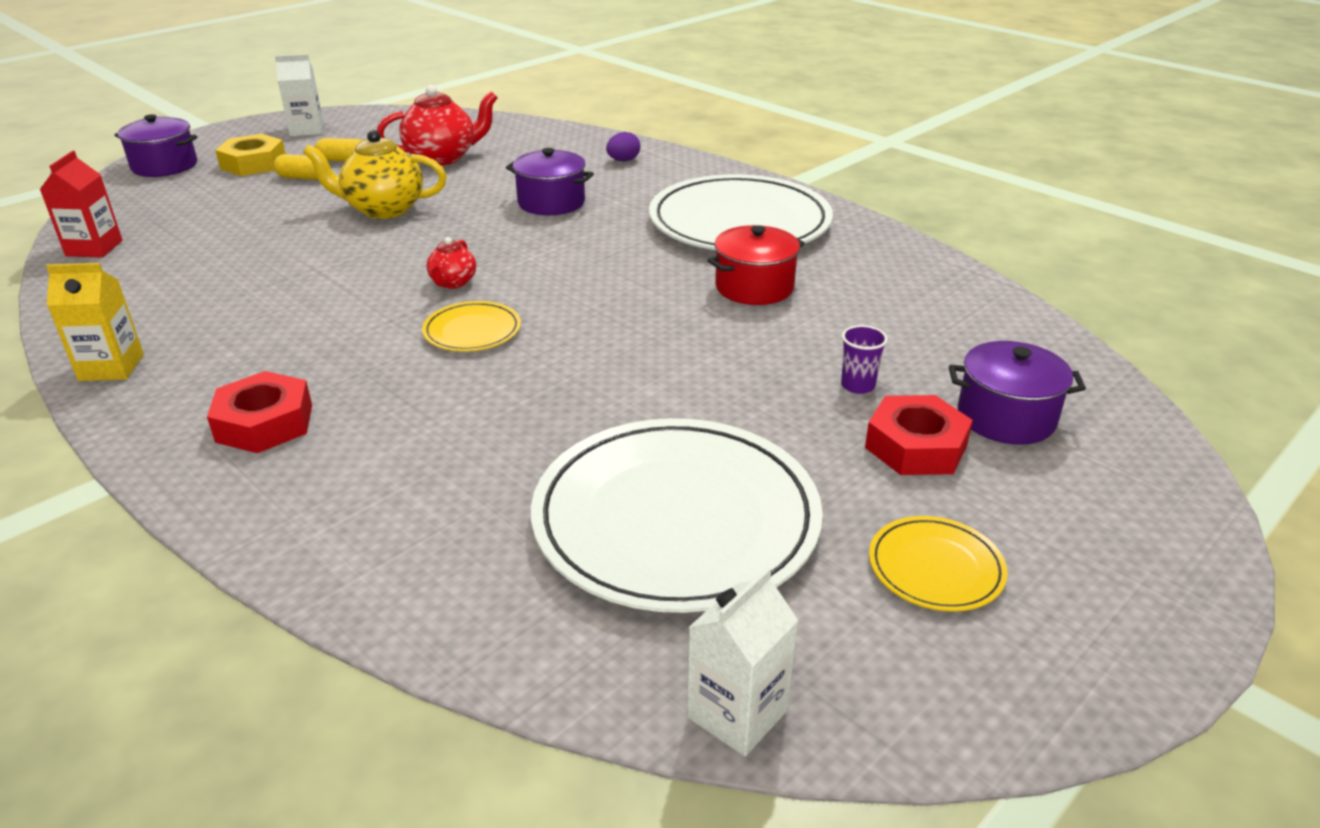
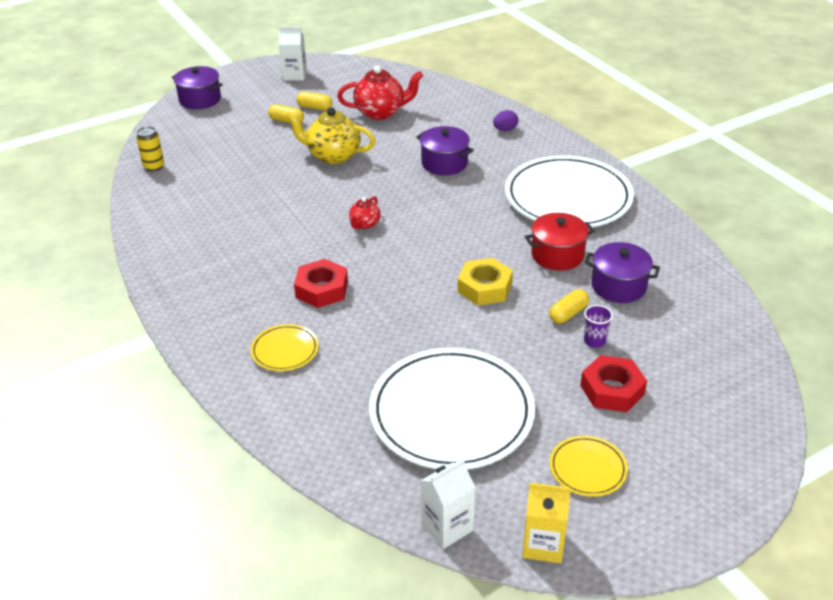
camera: 15 degrees right, 5 degrees up
(94, 248) = (154, 166): red carton -> yellow can
(111, 367) = (159, 260): yellow carton -> yellow carton (543, 545)
(253, 163) = (256, 104): yellow nut -> yellow nut (485, 287)
(265, 423) = (239, 312): red nut -> red nut (322, 289)
(472, 331) = (368, 264): yellow plate -> yellow plate (285, 350)
(802, 356) = (568, 313): none -> yellow capsule
(1006, 417) = (679, 379): purple pot -> purple pot (618, 286)

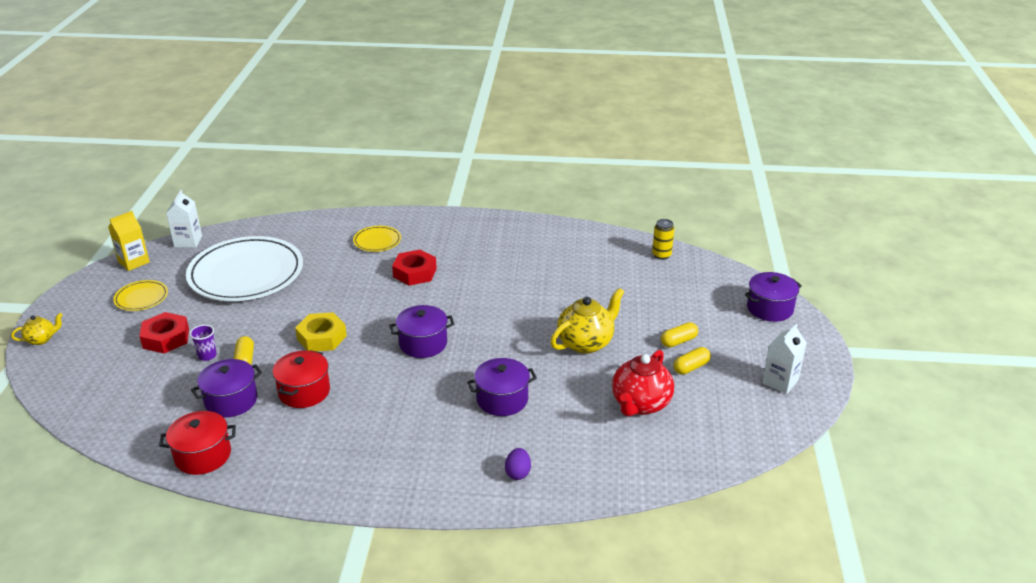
camera: 125 degrees right, 5 degrees down
(364, 224) = (465, 318): red teapot -> none
(424, 228) = (423, 343): none -> purple pot
(568, 197) = (361, 444): white plate -> none
(681, 260) = (203, 455): none -> red pot
(740, 491) = (41, 339): none -> yellow teapot

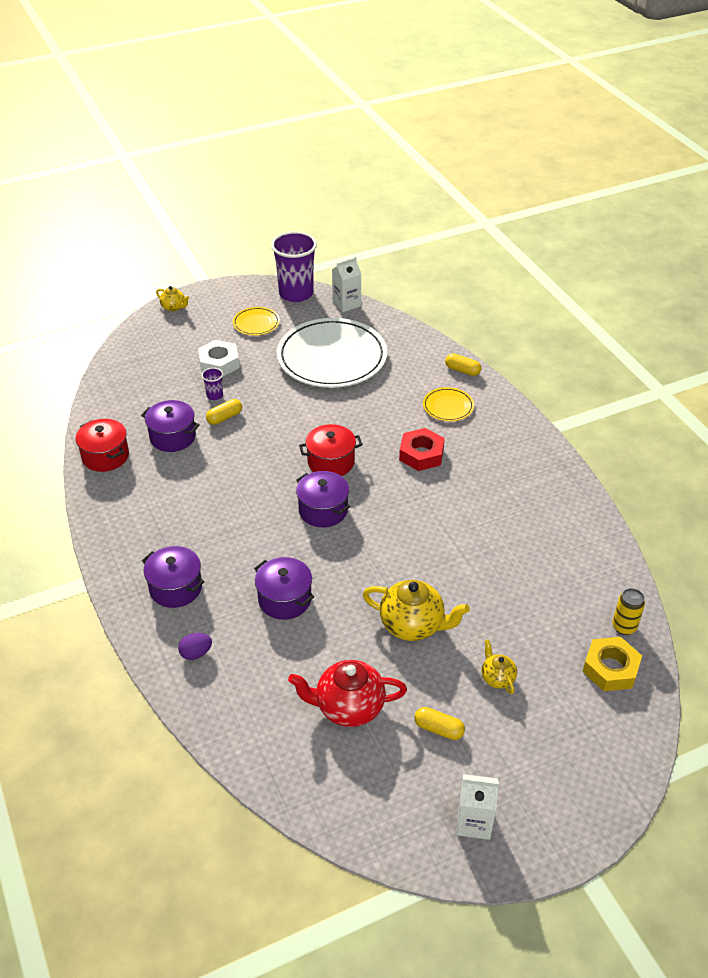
camera: 60 degrees right, 10 degrees up
(134, 262) = (296, 293): yellow carton -> purple cup
(166, 338) = (219, 363): red nut -> white nut
(304, 392) = (210, 471): red pot -> red pot (331, 462)
(322, 337) = (283, 445): yellow nut -> yellow nut (610, 668)
(665, 323) = (497, 678): none -> yellow teapot
(678, 341) = (475, 701): yellow capsule -> yellow capsule (462, 370)
(769, 308) = (607, 768): purple pot -> purple pot (176, 588)

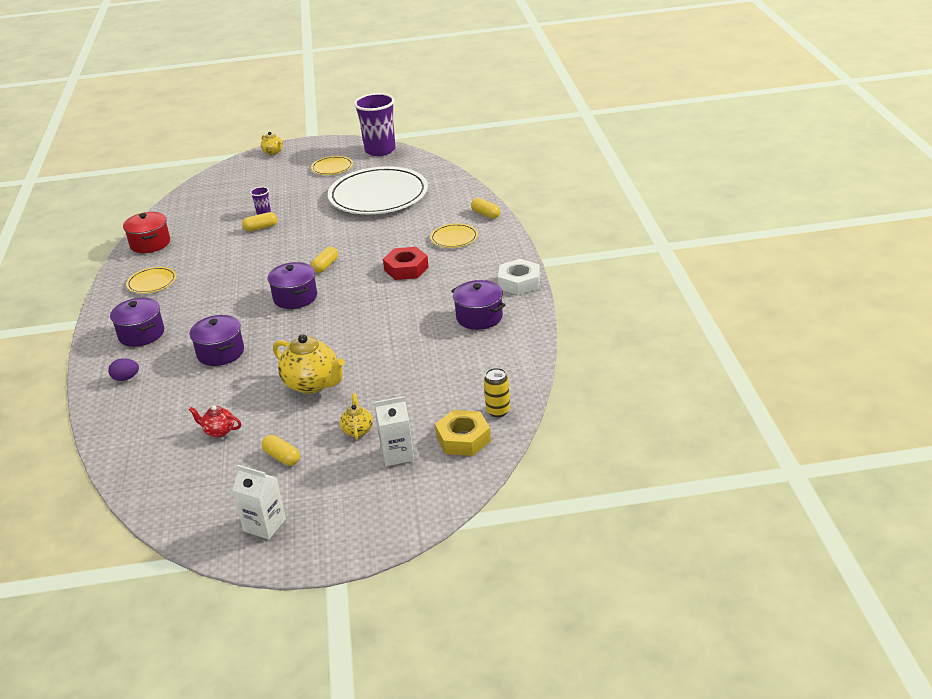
camera: 20 degrees right, 10 degrees down
(142, 512) = (152, 282): none -> yellow plate
(173, 437) = (210, 236): purple pot -> purple pot (479, 317)
(219, 363) = (282, 192): white nut -> white nut (519, 282)
(331, 462) = (325, 266): red pot -> yellow capsule
(346, 304) = (418, 160): white carton -> white carton (397, 454)
(348, 707) = (219, 431): red teapot -> red teapot, size x0.53

